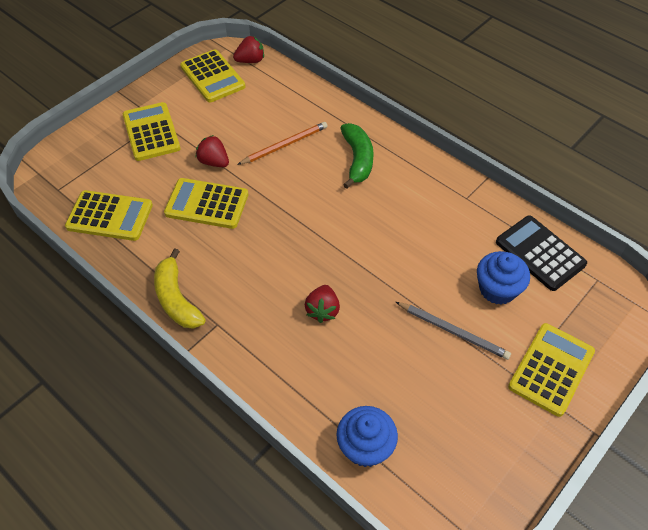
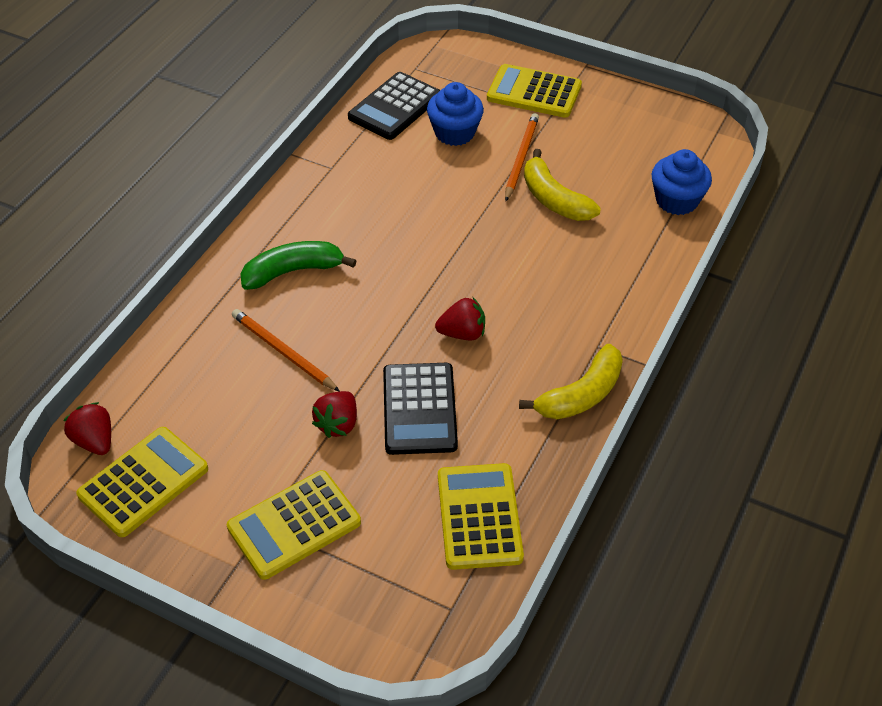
camera: 105 degrees left, 5 degrees down
(207, 204) = (419, 409): yellow calculator -> black calculator
(322, 310) = (539, 259): red strawberry -> red strawberry (462, 333)
(392, 342) = (554, 199): none -> yellow banana
(453, 331) = (521, 158): grey pencil -> orange pencil

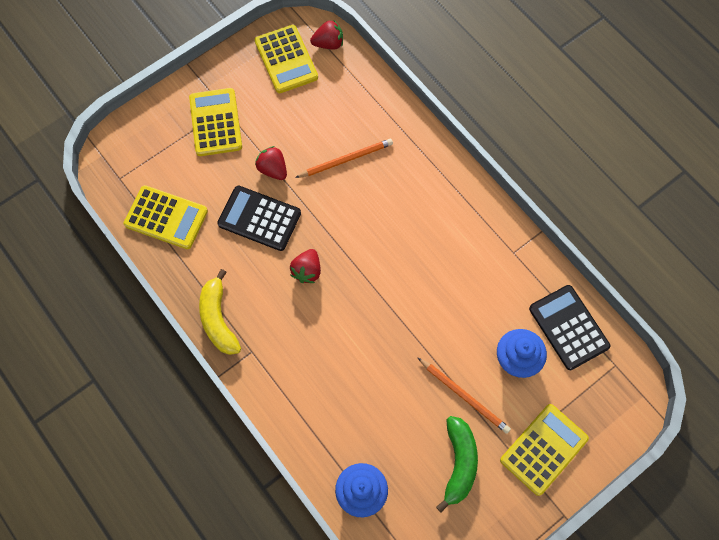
camera: 115 degrees right, 20 degrees up
(292, 271) = (415, 189): green banana -> green banana (459, 463)
(554, 199) = (406, 397): yellow banana -> none

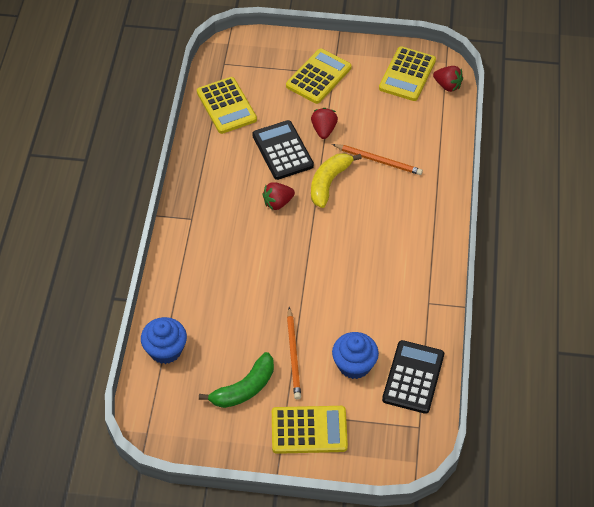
camera: 45 degrees right, 15 degrees down
(218, 319) = (192, 185): yellow banana -> yellow banana (329, 183)

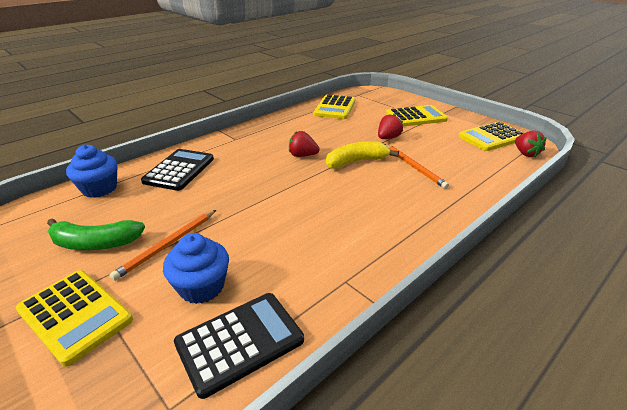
camera: 40 degrees right, 20 degrees down
(282, 150) = (344, 135): black calculator -> black calculator (179, 170)

